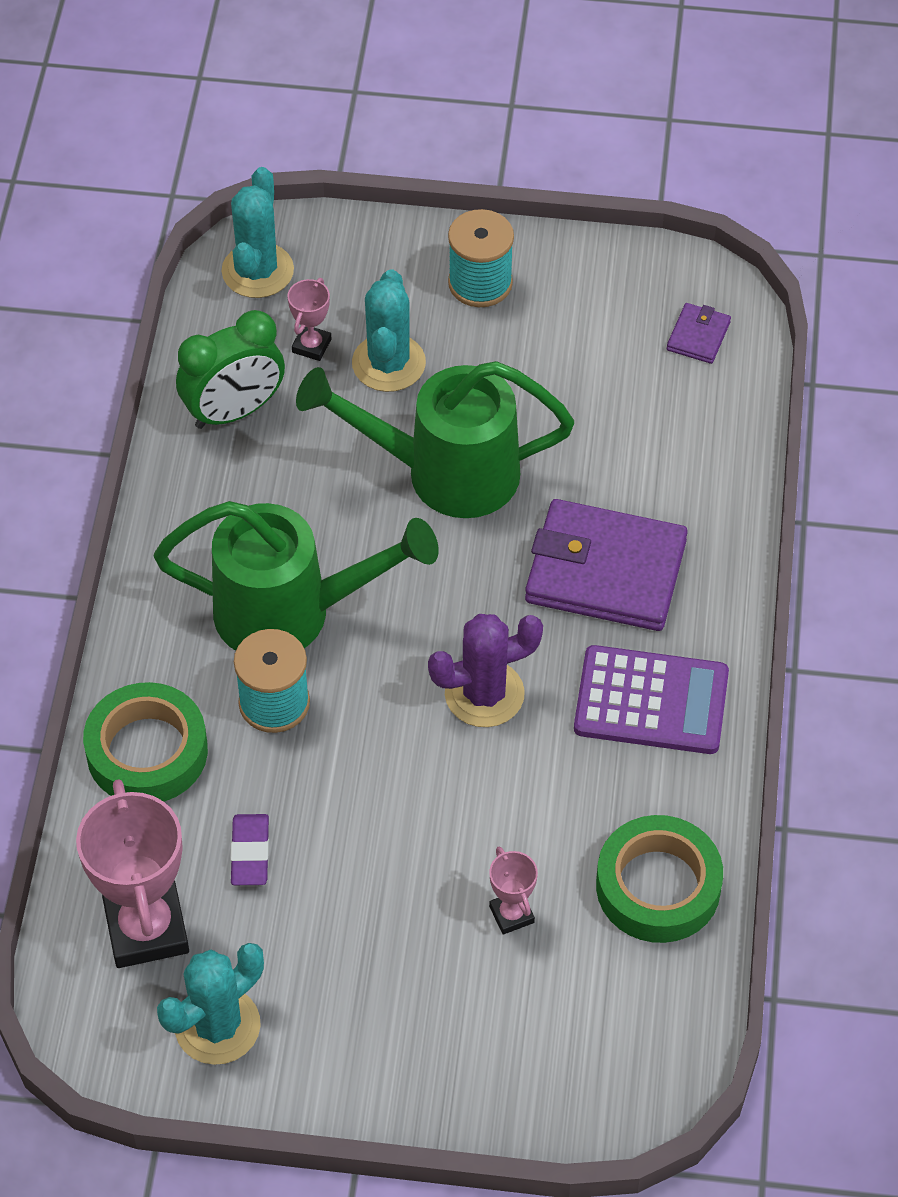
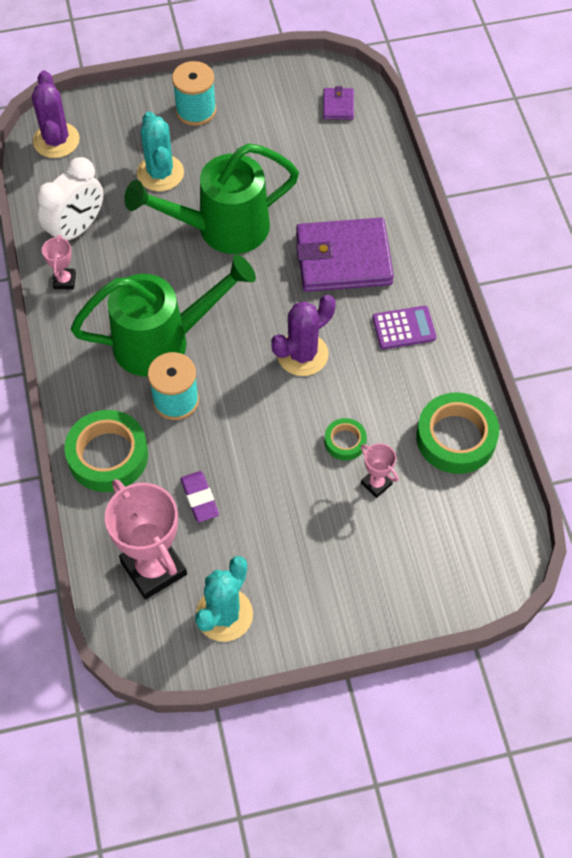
camera: 20 degrees left, 5 degrees up
(234, 411) = (76, 229): green clock -> white clock
(257, 271) = (56, 140): turquoise cactus -> purple cactus
(311, 346) = (108, 176): pink trophy -> pink trophy (64, 281)
(492, 840) = (345, 442): none -> green tape
(651, 701) = (403, 328): purple calculator -> purple calculator, size x0.62

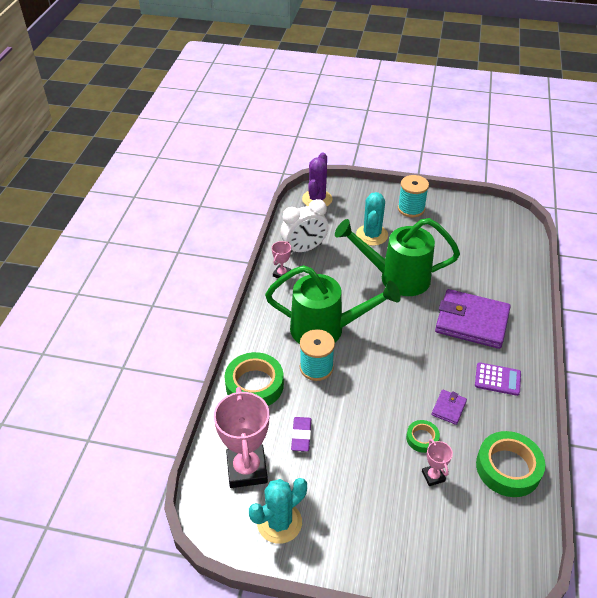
camera: 25 degrees right, 15 degrees down
(302, 354) = (416, 370): purple cactus -> none
(338, 106) = (506, 233): purple wallet -> purple wallet (448, 408)

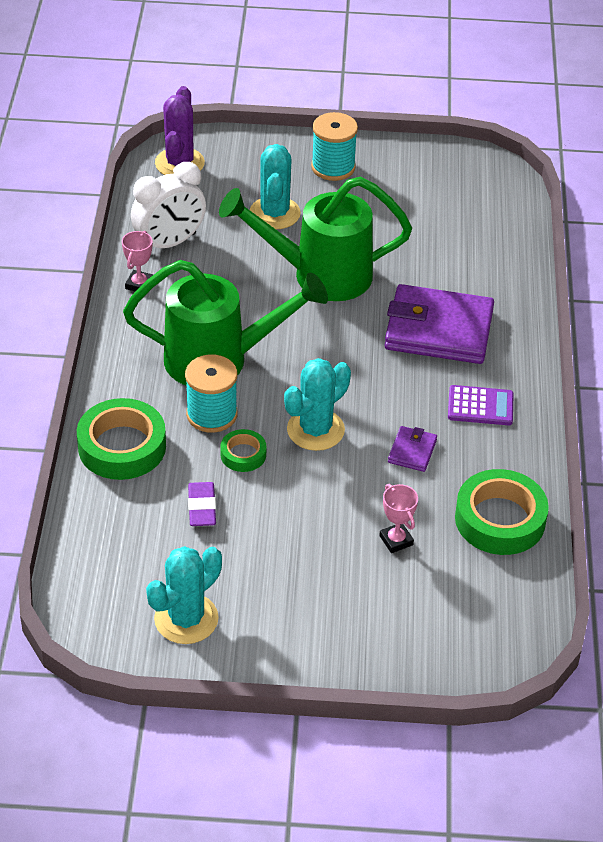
camera: 10 degrees left, 0 degrees up
(247, 469) = (129, 558): pink trophy -> none
(384, 386) = (315, 430): none -> turquoise cactus
(422, 438) = (377, 494): green tape -> green tape (243, 454)

